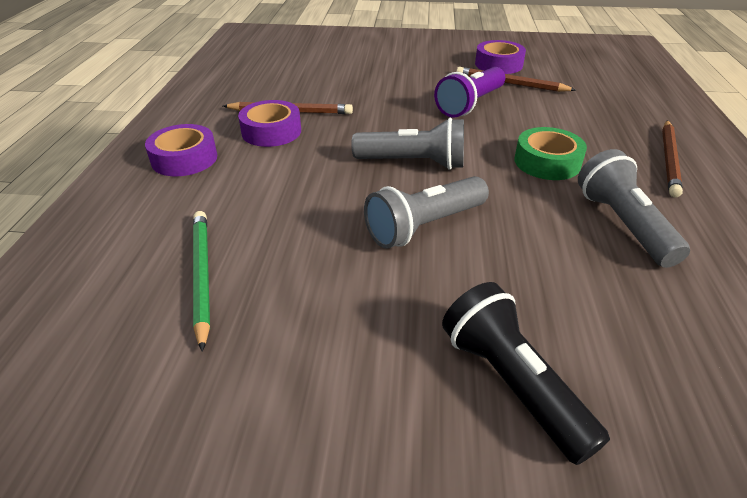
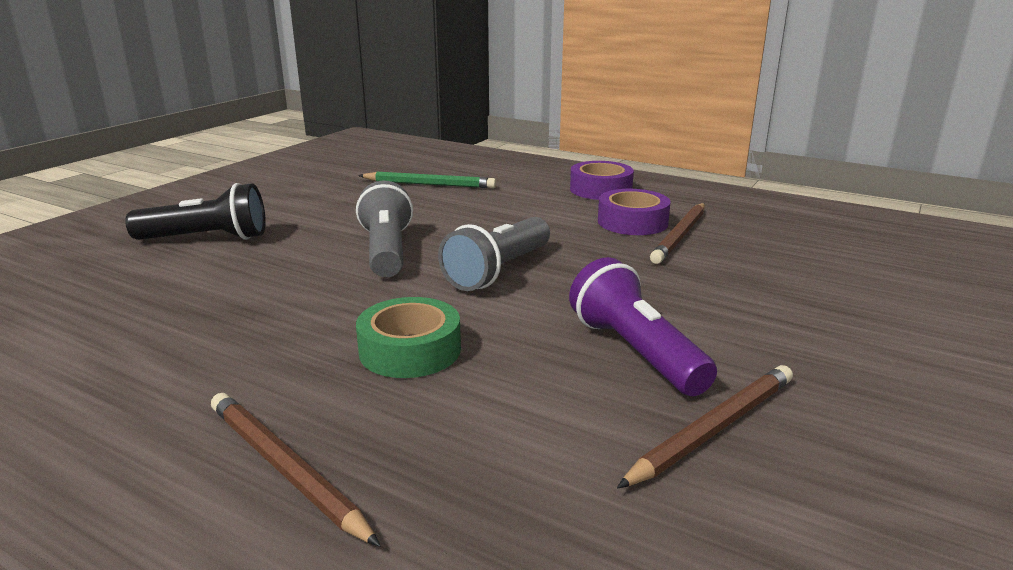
camera: 115 degrees right, 15 degrees down
(498, 64) = (843, 457): purple tape -> none
(623, 224) = (244, 345): grey flashlight -> none

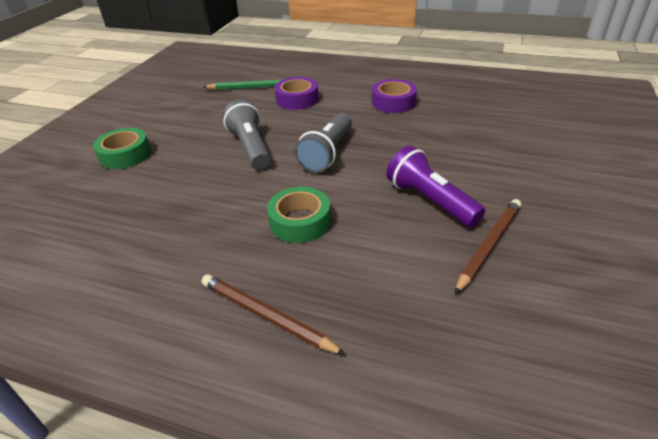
camera: 10 degrees left, 15 degrees up
(207, 239) = (125, 155): black flashlight -> green tape
(600, 189) = (364, 78): purple tape -> purple tape (297, 99)
(680, 235) = (425, 109): brown pencil -> none

